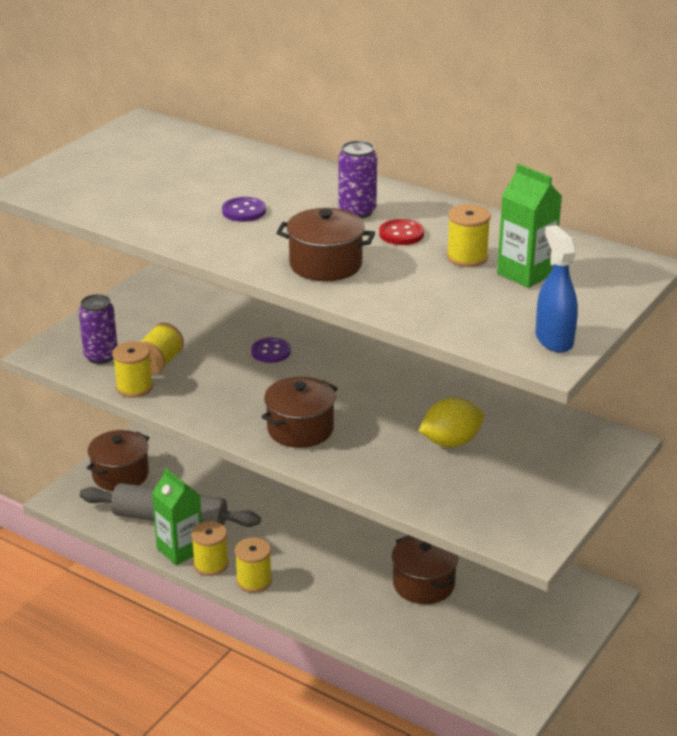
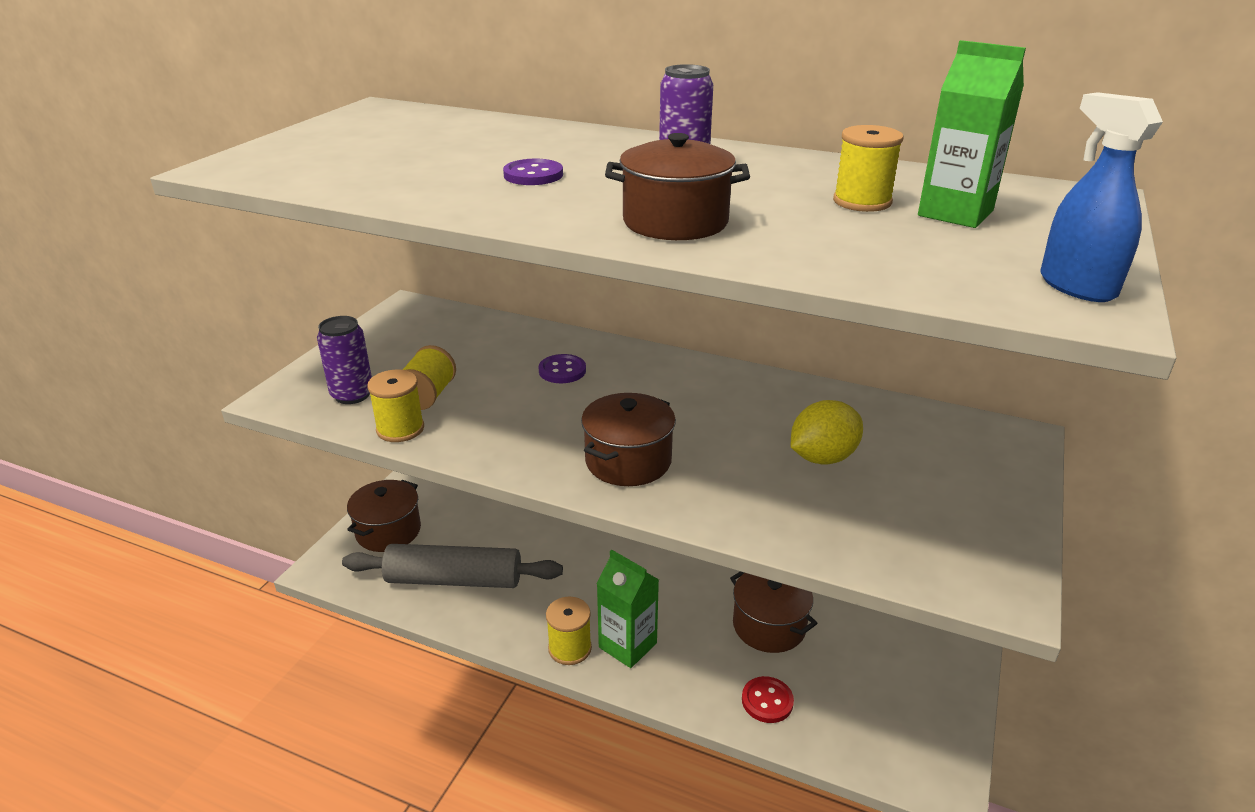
camera: 10 degrees left, 0 degrees up
(180, 550) = (472, 618): green carton -> green carton (627, 645)
(211, 564) = (513, 632): yellow spool -> none
(401, 234) = (756, 184): red button -> red button (767, 701)

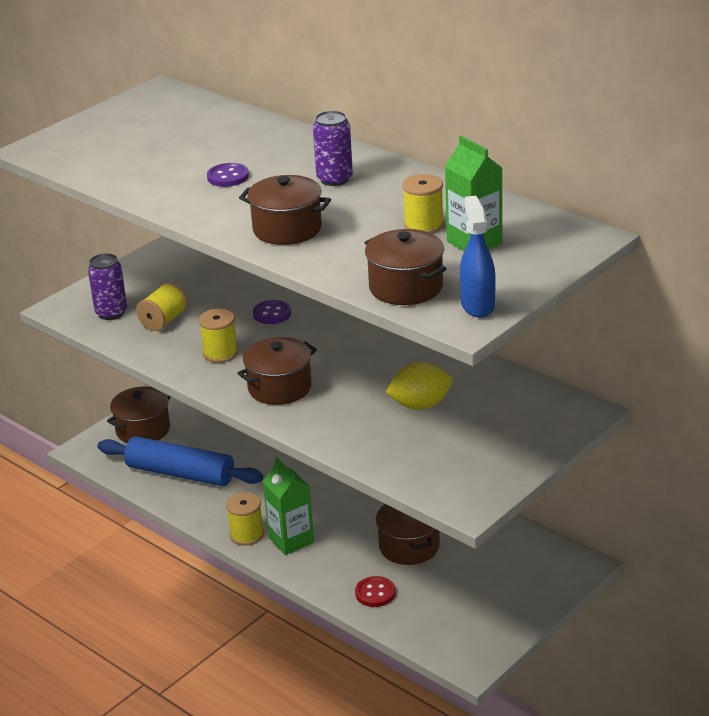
camera: 20 degrees right, 0 degrees up
(400, 429) = (135, 343): yellow spool -> yellow spool (220, 353)
(454, 579) = (180, 473): grey rolling pin -> blue rolling pin
(938, 274) = (405, 287): none -> brown pot

